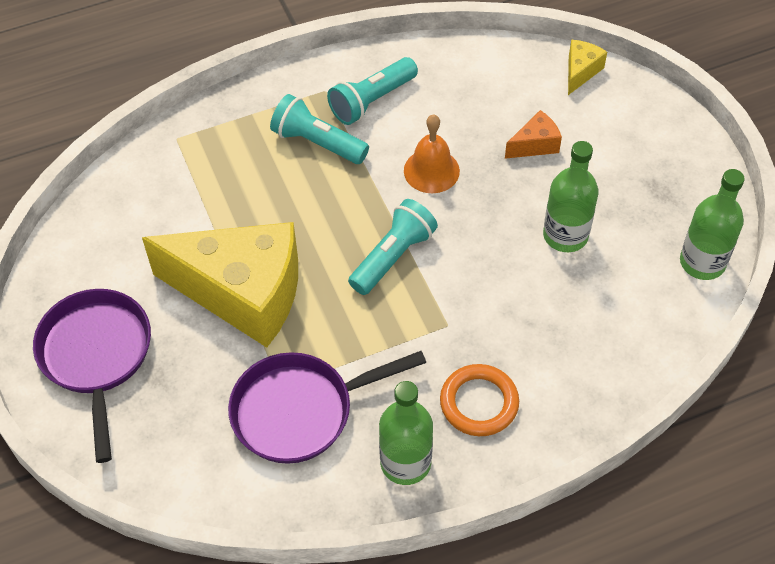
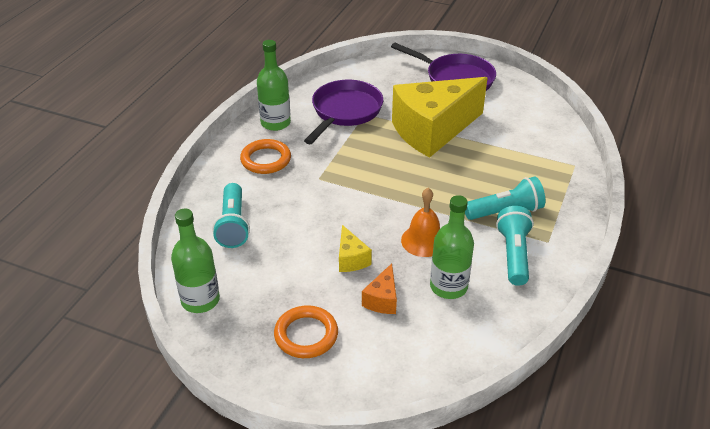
camera: 135 degrees right, 15 degrees down
(393, 257) = (385, 187): turquoise flashlight -> turquoise flashlight (233, 225)
(565, 235) = (303, 259): green bottle -> green bottle (448, 286)
(580, 72) = (413, 378): yellow cheese -> yellow cheese (351, 259)
(632, 162) = (306, 335): none -> orange ring

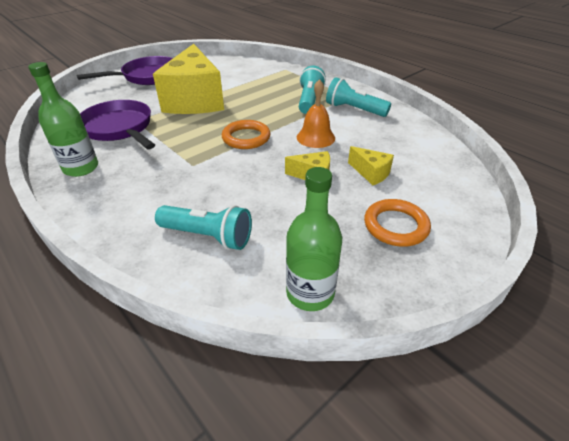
camera: 65 degrees left, 0 degrees up
(266, 160) = (129, 188): orange ring -> orange ring (246, 138)
(382, 299) = (371, 173): orange cheese -> yellow cheese
(448, 286) = (372, 141): green bottle -> none

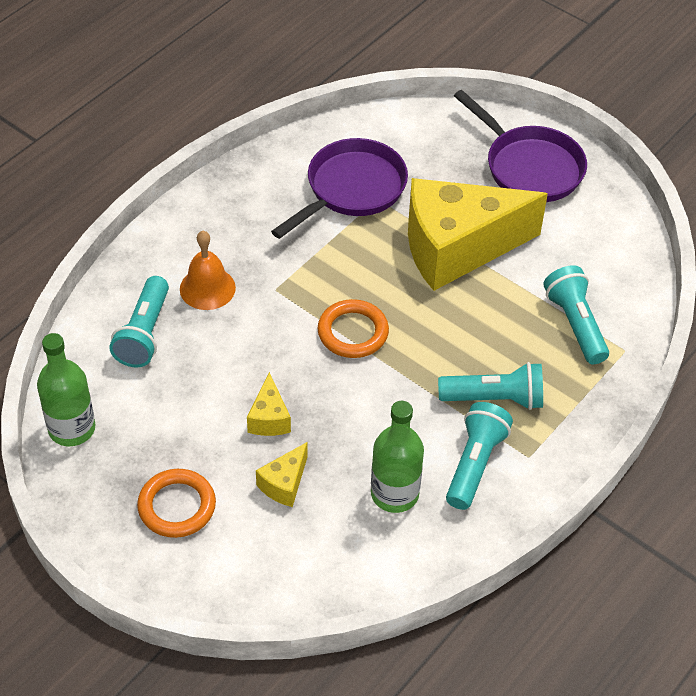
camera: 80 degrees right, 10 degrees up
(81, 168) = (252, 187): green bottle -> green bottle (394, 494)
(265, 77) = (575, 324): none -> turquoise flashlight
(315, 137) = (370, 415): orange bell -> orange bell (207, 288)

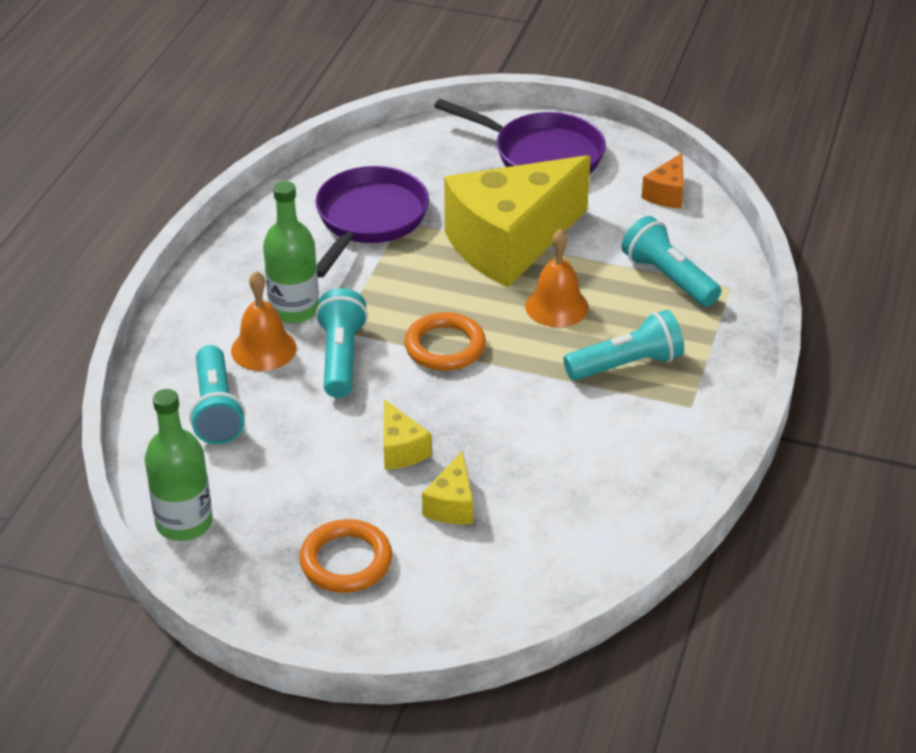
camera: 20 degrees left, 10 degrees down
(394, 494) = (574, 479): green bottle -> green bottle (294, 309)
(465, 322) = (556, 306): none -> orange bell
(475, 464) = (640, 428): turquoise flashlight -> turquoise flashlight (341, 358)
(618, 239) = (667, 194): none -> orange cheese

